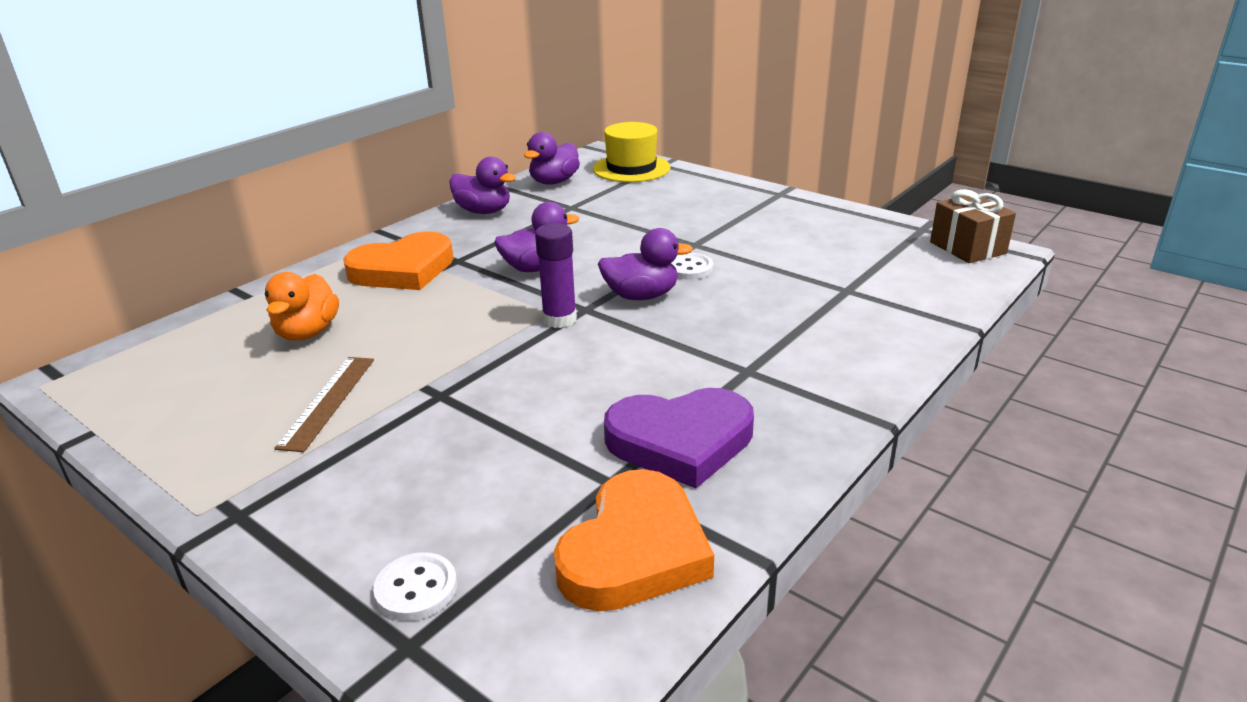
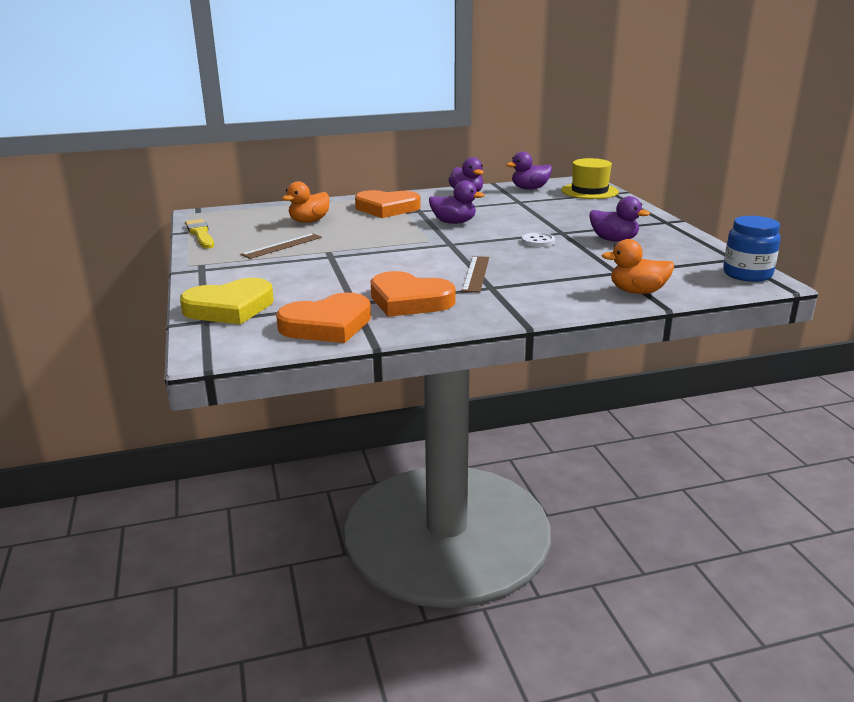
camera: 35 degrees right, 5 degrees down
(128, 427) = (200, 234): none -> yellow brush
(416, 589) = (230, 308): white button -> yellow heart
(559, 319) = (430, 244): purple glue stick -> none
(641, 296) = (489, 246): purple duck -> purple duck (614, 240)
(680, 441) = (409, 300): purple heart -> orange heart
(695, 353) = (476, 274): none -> brown ruler
(912, 314) = (637, 292): none -> orange duck
(967, 248) = (747, 274): brown gift -> blue jar

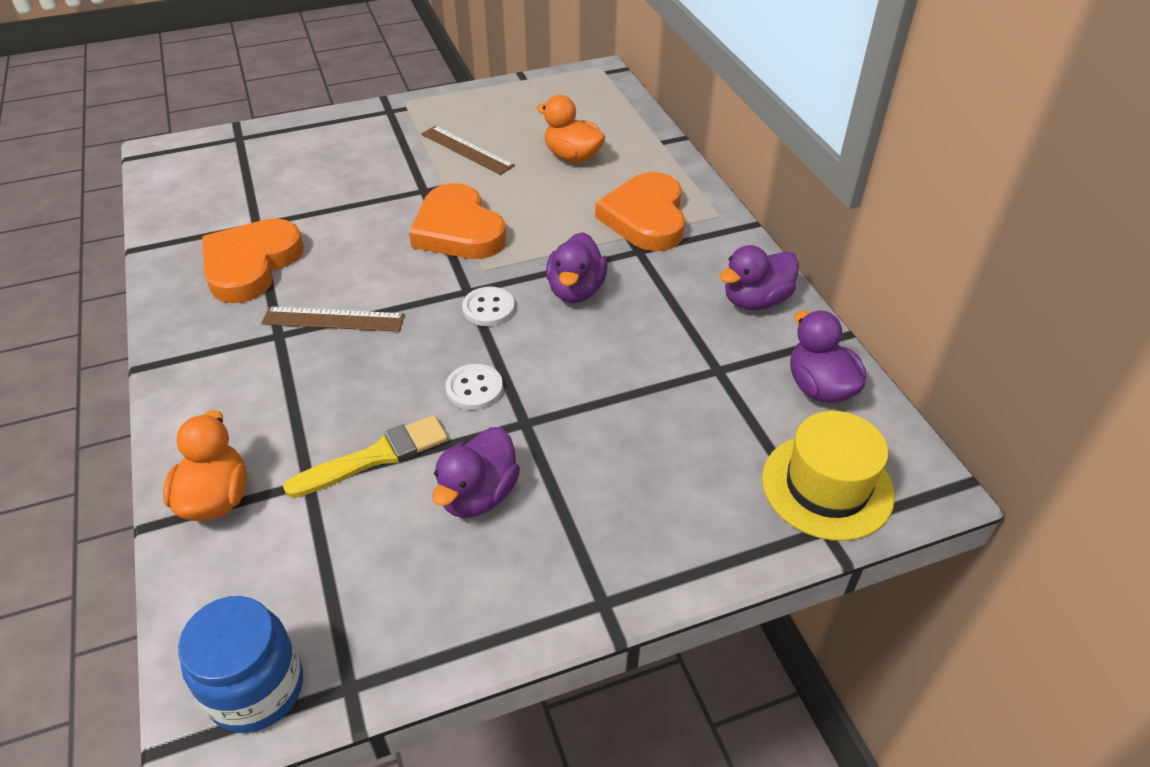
camera: 85 degrees right, 20 degrees up
(200, 234) = (515, 88): yellow brush -> yellow brush (375, 457)
(230, 308) = (268, 146): yellow heart -> none
(327, 325) = (198, 212): orange heart -> orange heart (458, 230)
(468, 239) = (488, 308): none -> white button

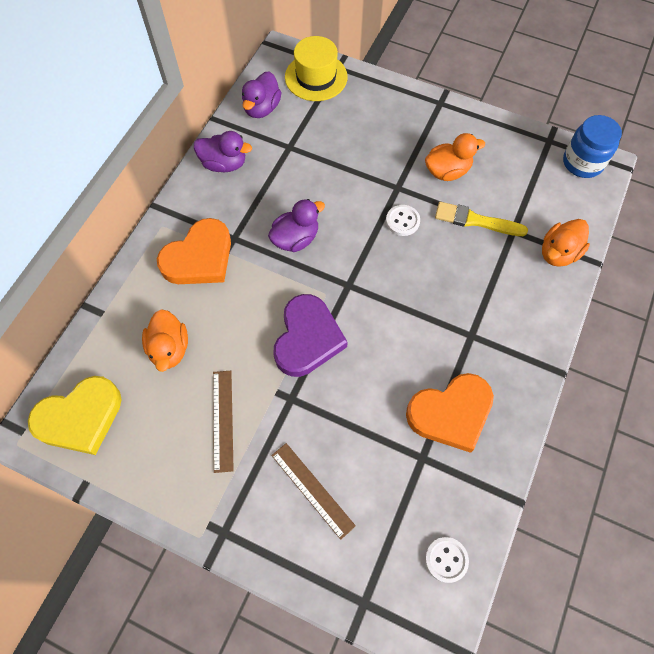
camera: 135 degrees left, 20 degrees up
(333, 319) = (435, 322): brown ruler -> brown ruler (312, 489)
(458, 230) = (307, 338): orange heart -> purple heart
(478, 495) = (447, 171): purple duck -> orange duck
(488, 308) = (350, 263): white button -> white button (446, 559)
(578, 95) = (80, 417): none -> yellow heart

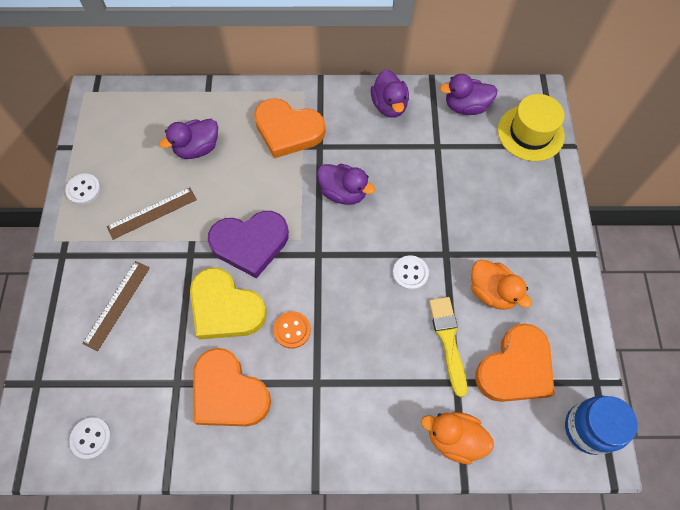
camera: 65 degrees right, 0 degrees up
(80, 417) = (118, 119): yellow heart -> yellow heart (225, 308)
(152, 484) = (84, 190): none -> white button
(169, 349) = (197, 148): orange duck -> purple duck
(413, 336) = (292, 330): none -> orange button
(518, 185) = (515, 368): none -> orange heart

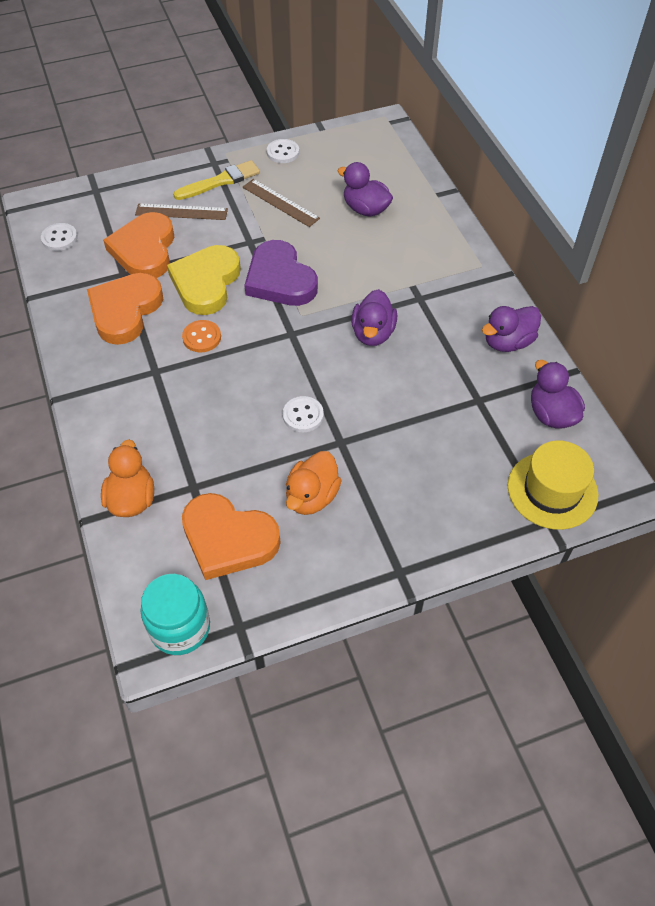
camera: 70 degrees right, 10 degrees down
(288, 130) = (425, 268): orange heart -> orange heart (144, 250)
(448, 341) = (237, 468): yellow brush -> yellow brush (220, 181)
(588, 428) = (180, 628): blue jar -> turquoise jar

